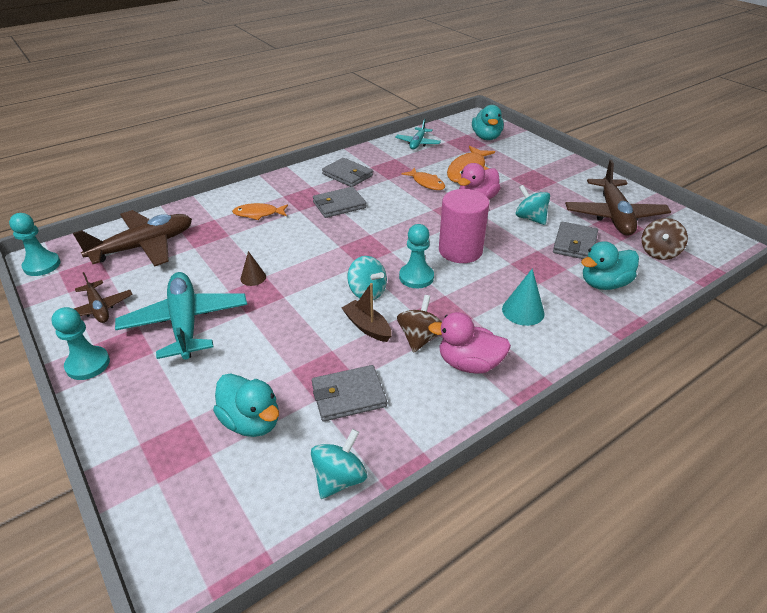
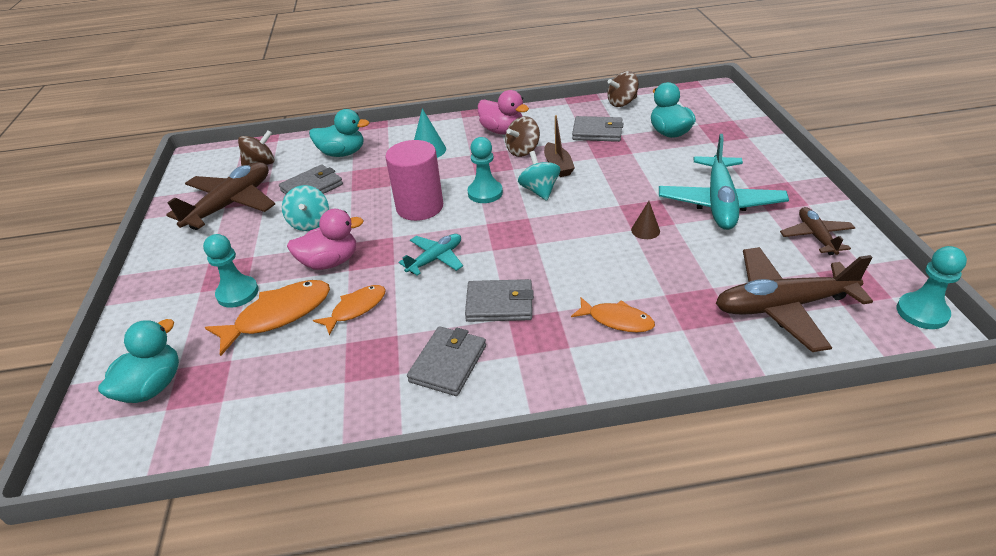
camera: 150 degrees left, 0 degrees up
(88, 364) = (806, 189): turquoise pawn -> turquoise pawn (237, 293)
(339, 478) = (622, 103): turquoise spinning top -> brown spinning top
(347, 175) = (448, 363): grey wallet -> grey wallet turned 45 degrees clockwise
(417, 143) = (269, 412): turquoise plane -> turquoise plane (435, 259)
(426, 183) = (356, 309): orange fish -> orange fish turned 60 degrees clockwise

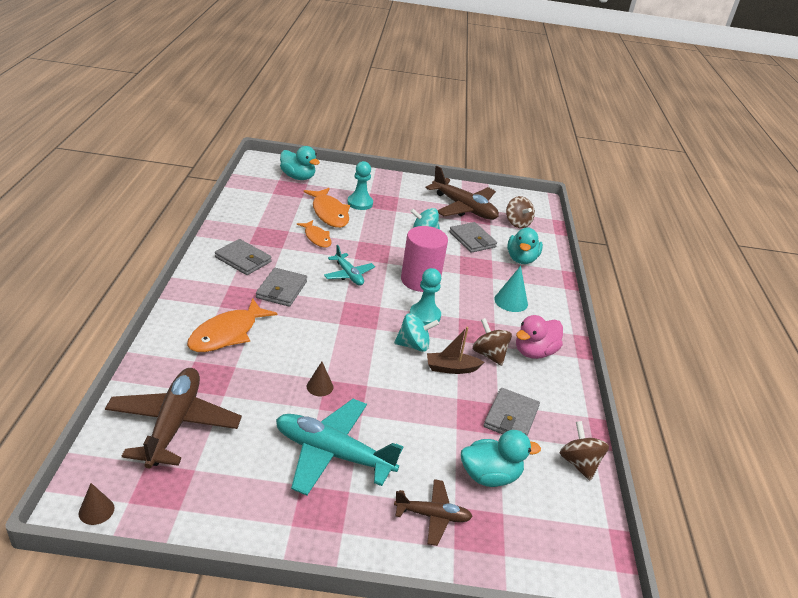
camera: 95 degrees right, 5 degrees down
(330, 262) = (371, 235): pink duck -> none
(617, 320) = (227, 334): orange fish -> orange fish, size x1.60
(816, 236) = (239, 498): brown plane -> brown plane (432, 516)
(922, 312) = (96, 510): turquoise pawn -> brown cone

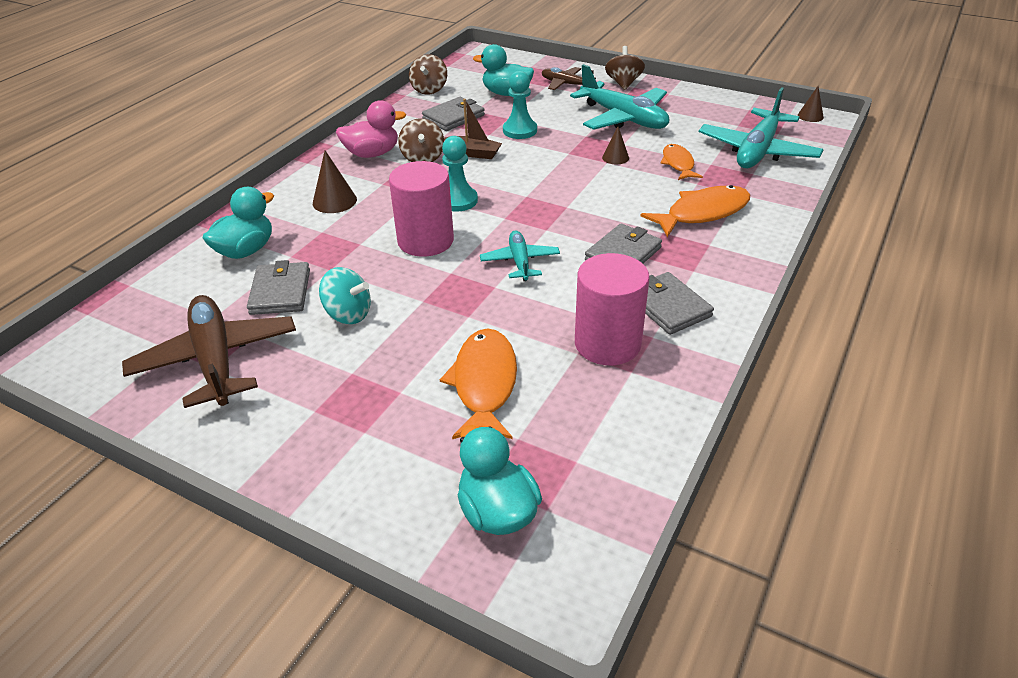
camera: 150 degrees left, 5 degrees up
(173, 424) = (757, 151): brown plane -> turquoise plane
(274, 236) = (607, 343): none -> pink cylinder
(316, 238) = (535, 331): orange fish -> orange fish (678, 164)
(360, 203) = (407, 402): turquoise pawn -> turquoise pawn (520, 130)
(413, 345) = (496, 175): turquoise spinning top -> none
(511, 301) = (334, 201): turquoise cone -> brown cone
(517, 223) = (163, 313): brown spinning top -> brown spinning top (623, 83)

